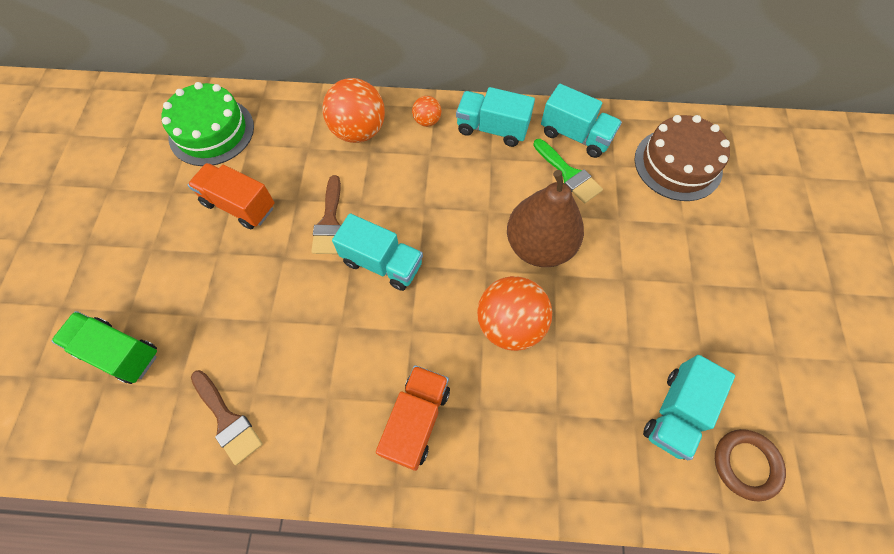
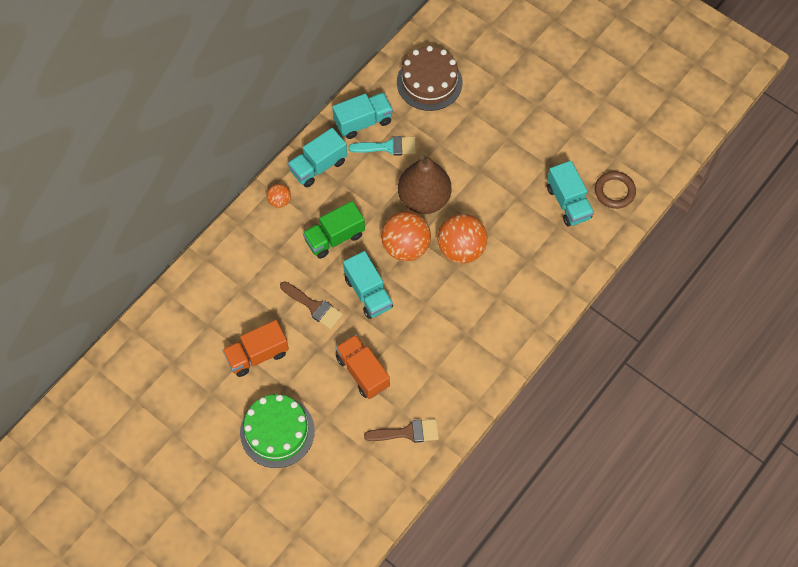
camera: 55 degrees left, 0 degrees up
(119, 353) = (317, 475): green truck -> green truck (334, 238)
(211, 131) = (176, 343): green cake -> green cake (277, 431)
(358, 131) = (253, 248): orange ball -> orange ball (405, 246)
(382, 263) = (368, 293): turquoise truck -> turquoise truck turned 90 degrees clockwise
(416, 420) = (480, 333): orange truck -> orange truck (362, 372)
(568, 174) = (388, 147): green brush -> turquoise brush

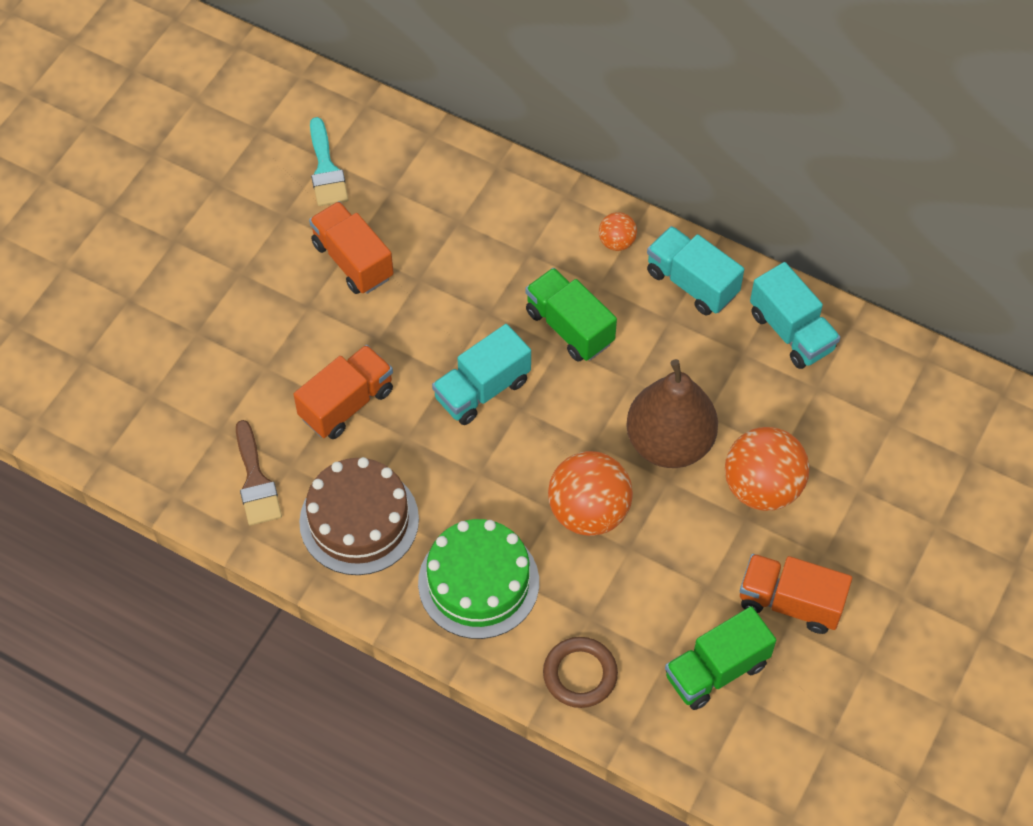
camera: 80 degrees right, 5 degrees down
(277, 431) = (235, 308): green cake -> green cake (478, 582)
(314, 306) = (445, 319): brown brush -> none
(388, 147) = (754, 375): turquoise brush -> turquoise brush (326, 169)
(405, 246) = (575, 429): orange ball -> orange ball (762, 487)
(429, 82) = (898, 417): brown cake -> brown cake (359, 520)
(533, 159) = (790, 602): none -> orange truck
(568, 203) = (716, 670): turquoise truck -> green truck
(614, 191) = (758, 746): brown ring -> brown ring (580, 674)

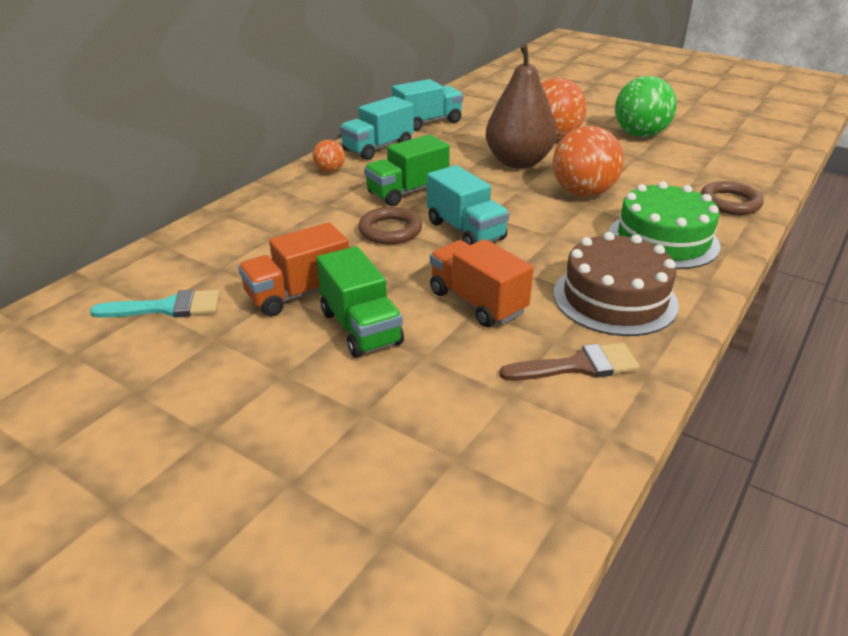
camera: 85 degrees left, 25 degrees down
(476, 319) = (390, 230): none -> brown ring
(716, 670) = (702, 158): green truck -> green truck (361, 328)
(790, 602) = (640, 135): orange truck -> green ball

